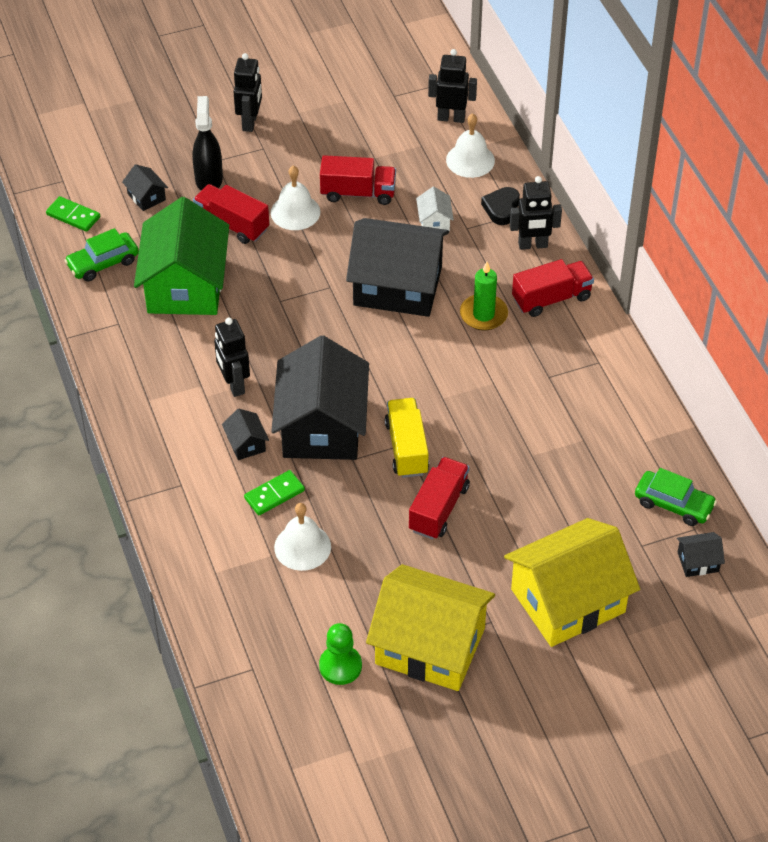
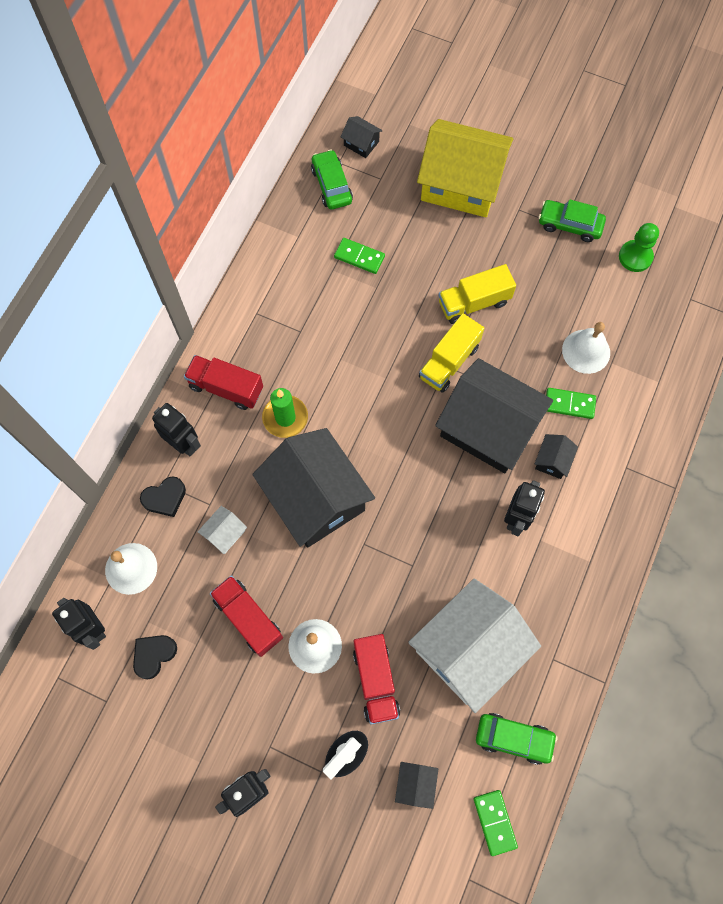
camera: 135 degrees left, 20 degrees up
(185, 285) = (469, 649): green house -> white house
(321, 426) = (488, 428): black house -> black house turned 75 degrees clockwise
(394, 134) = (154, 655): none -> black heart
(430, 646) = (569, 225): yellow house -> green car
(439, 508) = (473, 303): red truck -> yellow truck
(575, 466) = (359, 257): none -> green domino

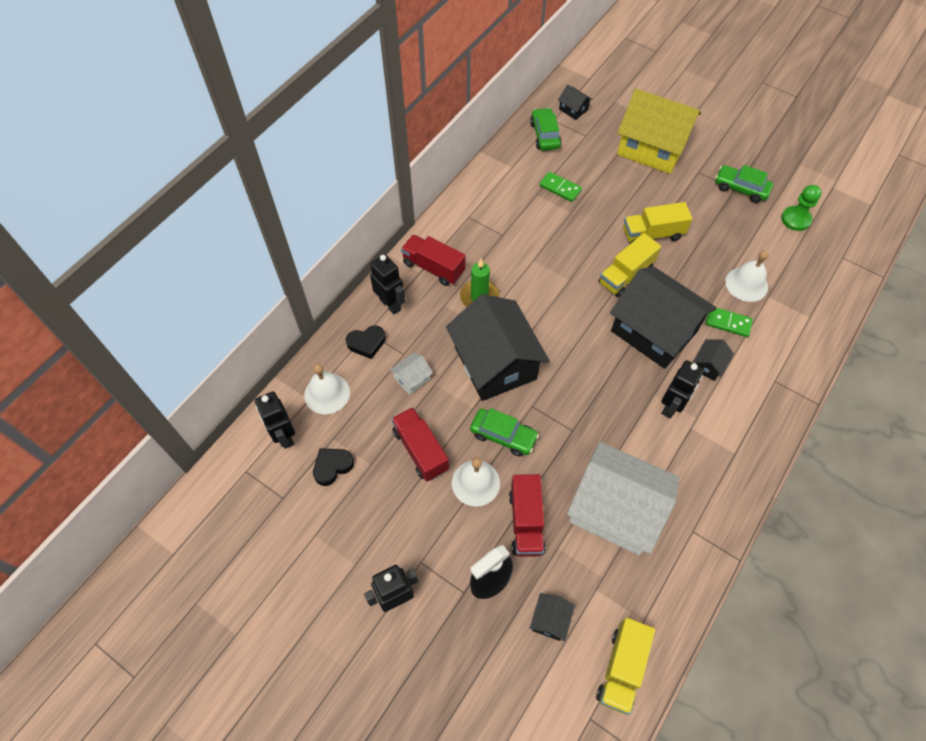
camera: 10 degrees right, 10 degrees down
(469, 649) = (615, 509): white house -> white house turned 60 degrees clockwise
(495, 822) = (621, 669): green domino -> yellow truck
(514, 738) = (648, 595): green car -> green car (503, 435)

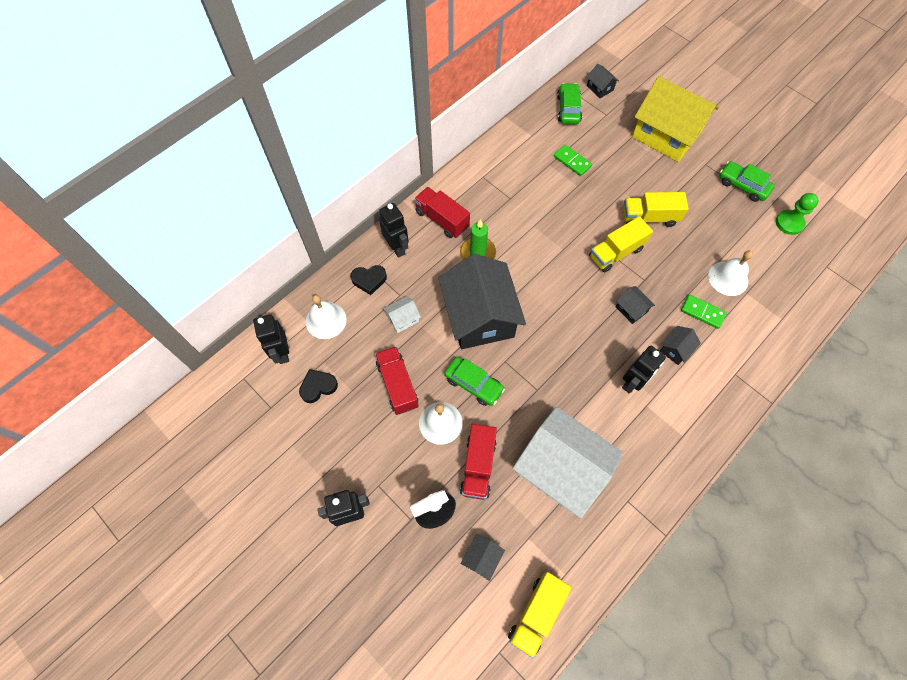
camera: 10 degrees right, 5 degrees up
(654, 331) = (631, 309): black house -> black house, size x0.40

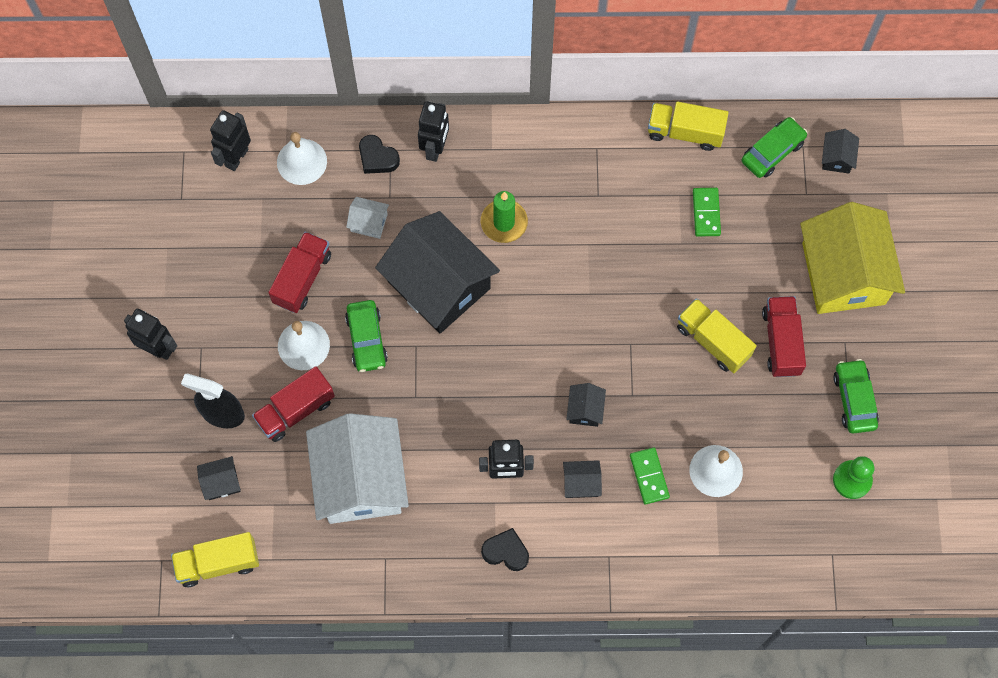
camera: 45 degrees right, 5 degrees up
(318, 387) = (236, 217): black heart -> black heart (506, 551)
(442, 220) = (507, 158): red truck -> red truck (781, 342)
(480, 316) = (439, 284): black house -> black house turned 75 degrees counterclockwise
(616, 253) = (636, 344): yellow truck -> yellow truck (685, 132)

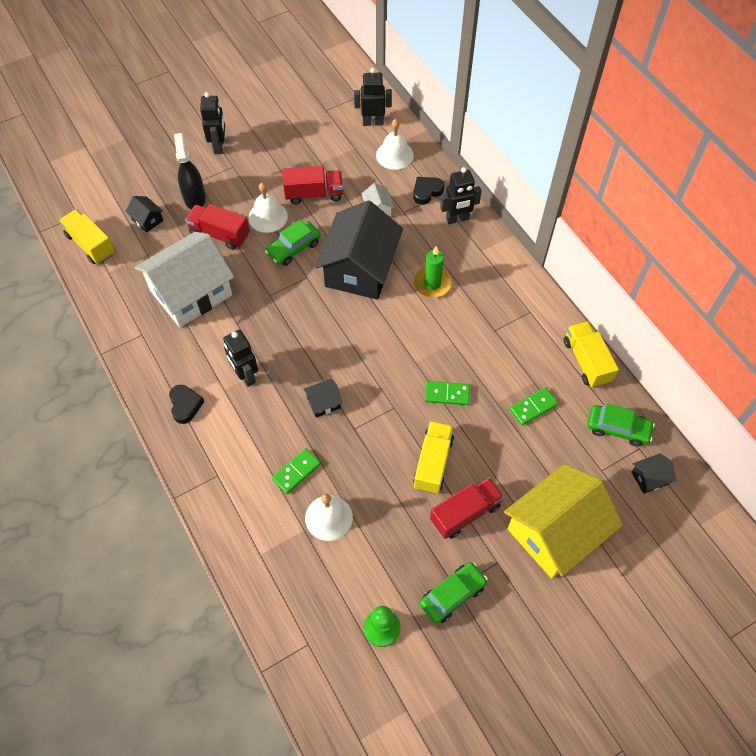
camera: 60 degrees right, 10 degrees down
(377, 158) = (427, 192): black heart -> black heart turned 45 degrees clockwise
(581, 483) = (265, 428): black house -> none
(645, 285) = (447, 394): none -> green domino

